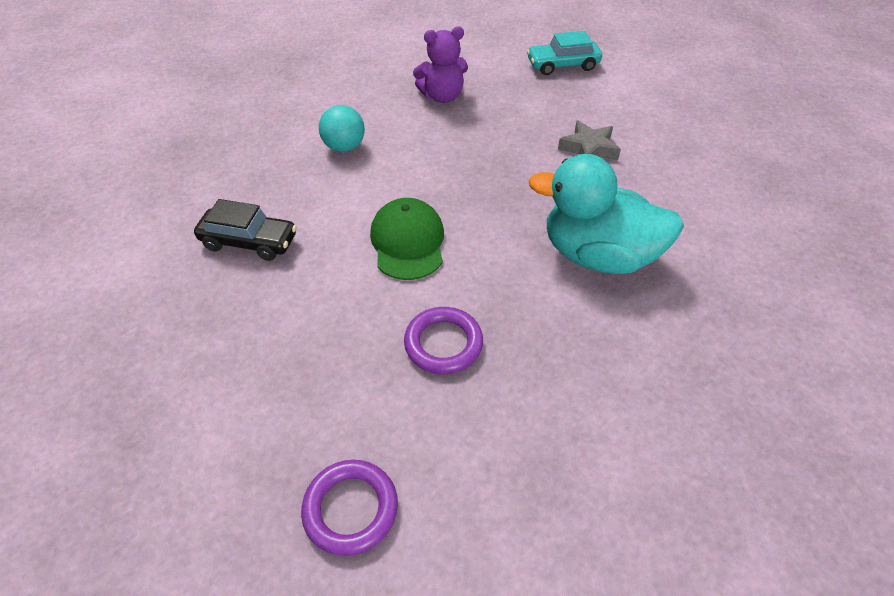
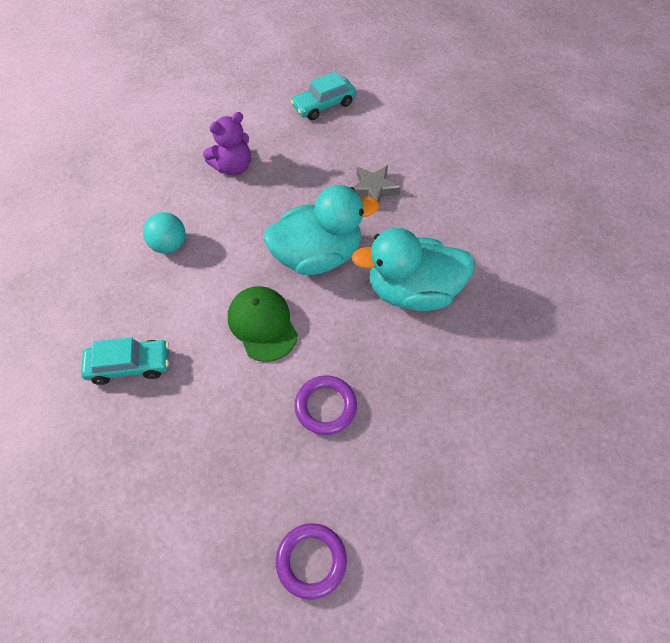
camera: 20 degrees left, 10 degrees up
(249, 242) = (130, 365): black car -> turquoise car
(498, 194) = (317, 256): none -> turquoise duck

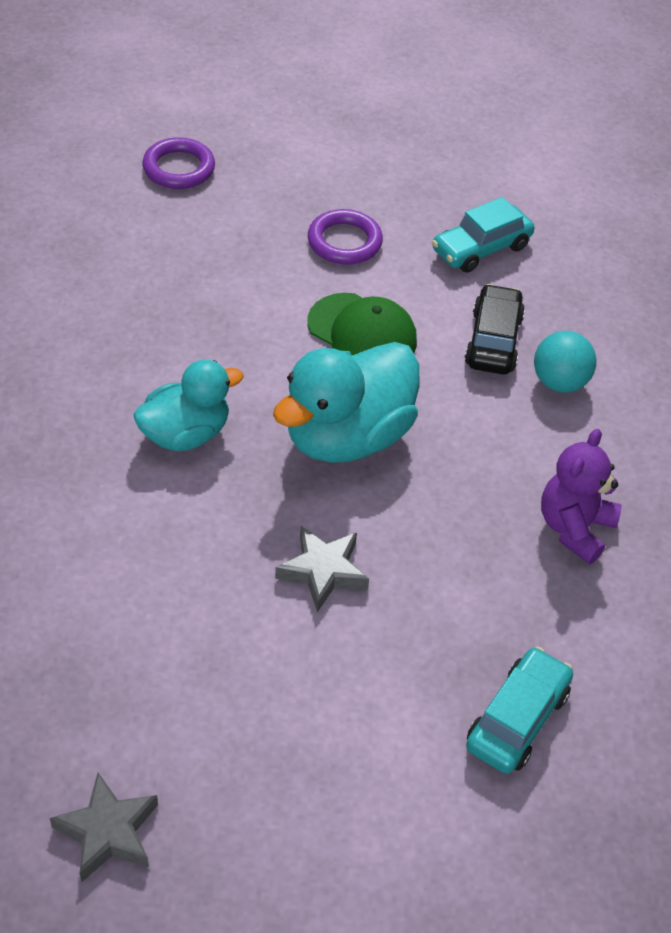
camera: 150 degrees right, 10 degrees down
(184, 287) = (493, 341): none -> black car
(325, 406) = (233, 279): purple ring -> purple ring (344, 242)
(412, 291) = (185, 434): turquoise duck -> turquoise duck, size x0.65
(517, 123) = (108, 832): none -> grey star

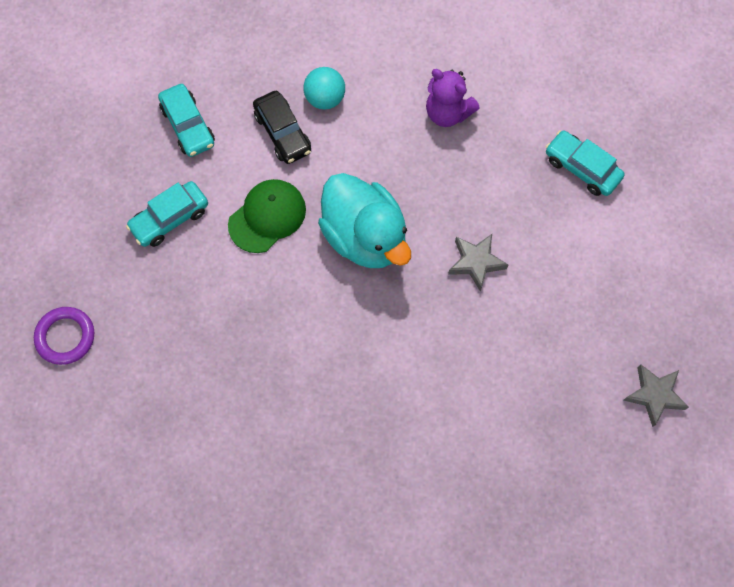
camera: 80 degrees left, 20 degrees up
(185, 434) = (356, 342): turquoise duck -> none
(344, 242) = (170, 219): purple ring -> turquoise car
(493, 341) = (283, 133): black car -> black car turned 135 degrees counterclockwise

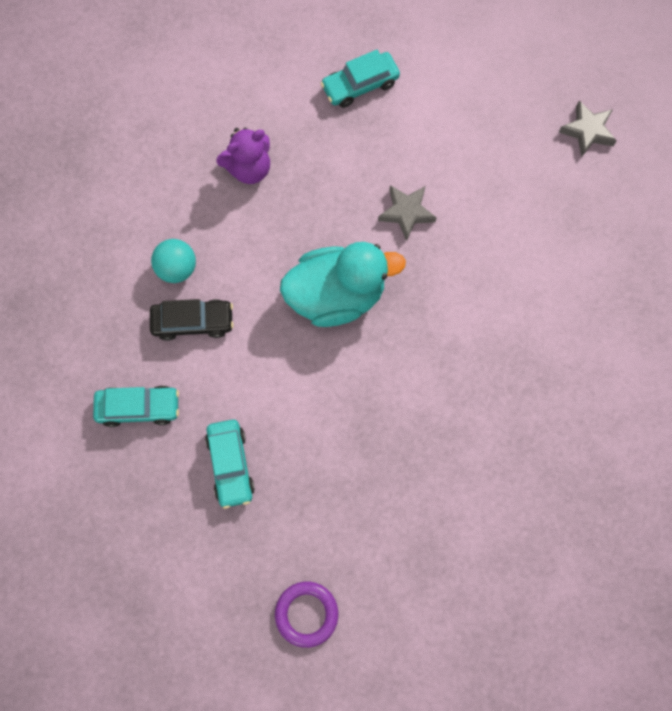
camera: 65 degrees left, 5 degrees up
(267, 217) = (273, 373): green cap -> none

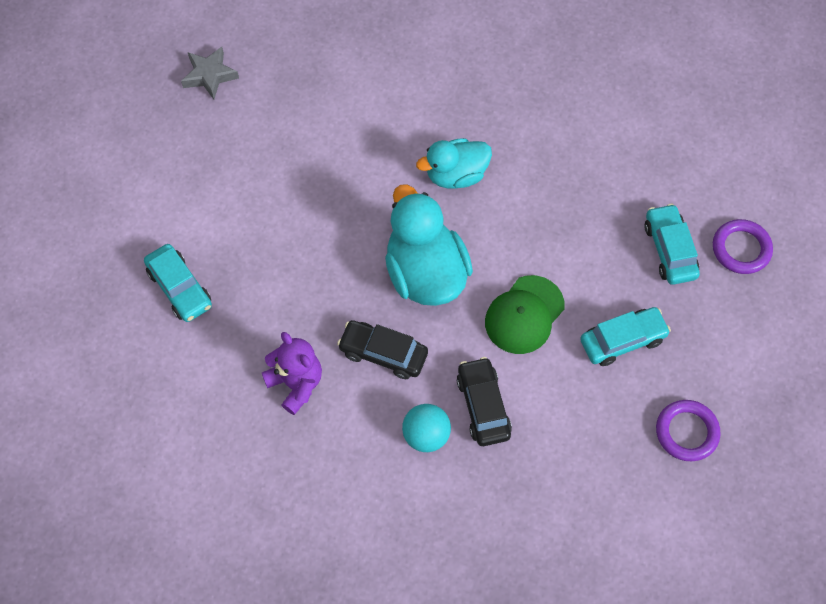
camera: 100 degrees left, 10 degrees down
(126, 502) = (686, 432): none -> purple ring
(139, 407) = (587, 441): turquoise car -> turquoise car (669, 250)
(262, 244) = (383, 353): none -> black car
(275, 377) = (524, 315): none -> green cap
(406, 213) = (324, 222): grey star -> none
(440, 343) = (456, 175): none -> turquoise duck

